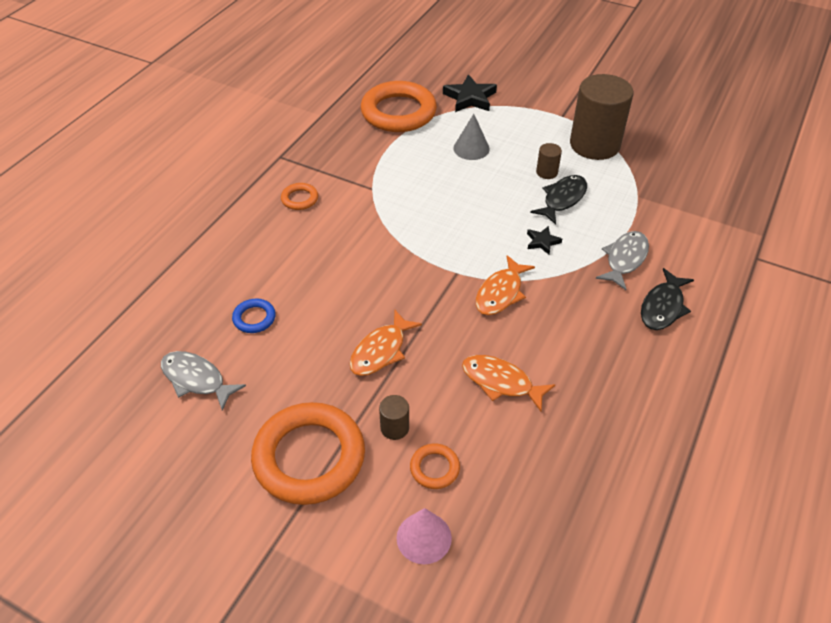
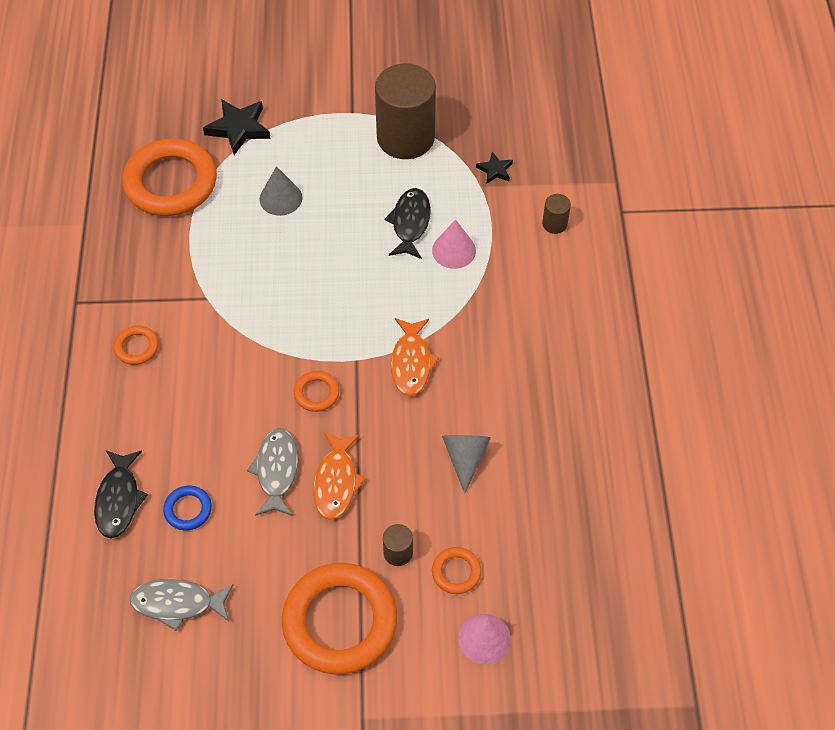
camera: 30 degrees left, 10 degrees up
(409, 282) = (316, 393): none -> orange ring
(501, 382) = (465, 458): orange fish -> grey cone
(542, 242) = (418, 284): black star -> black star (495, 170)
(547, 172) = (376, 195): brown cylinder -> brown cylinder (554, 224)
(587, 230) = (454, 250): none -> pink cone
(624, 259) = (505, 269): grey fish -> grey fish (276, 470)
(663, 307) = (565, 307): black fish -> black fish (119, 499)

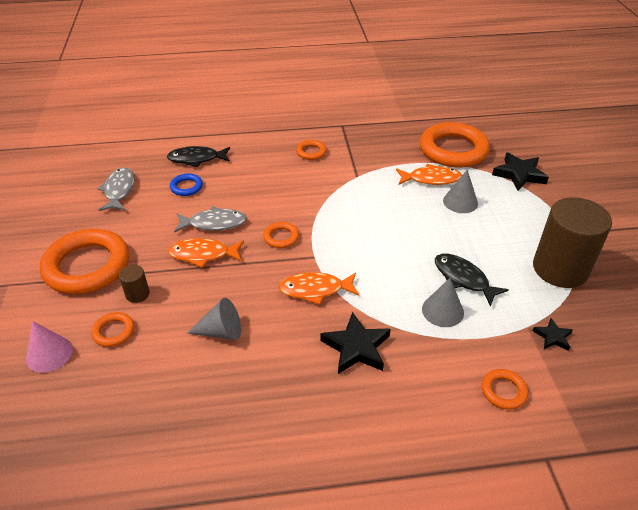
camera: 85 degrees right, 15 degrees down
(229, 218) = (431, 179): none -> orange fish
(410, 223) = (463, 279): black fish -> black fish turned 135 degrees counterclockwise
(454, 250) = (442, 311): pink cone -> grey cone
(496, 332) = (356, 347): none -> black star
(554, 224) = (503, 391): brown cylinder -> orange ring

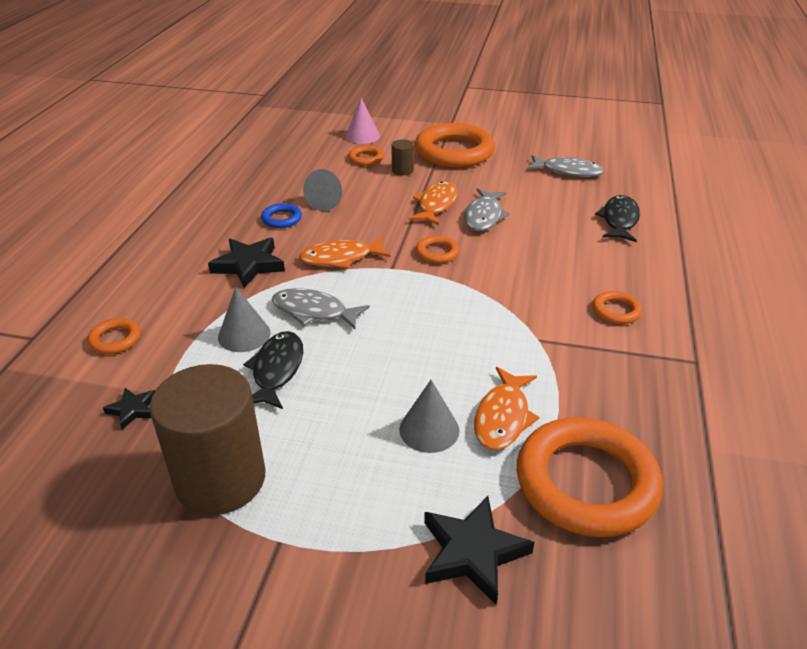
camera: 110 degrees right, 5 degrees down
(186, 187) = (560, 208): blue ring -> blue ring (281, 219)
(315, 290) = (340, 258): orange fish -> orange fish turned 120 degrees counterclockwise
(392, 282) = (314, 311): none -> grey fish
(463, 279) = (277, 370): black fish -> black fish turned 60 degrees counterclockwise

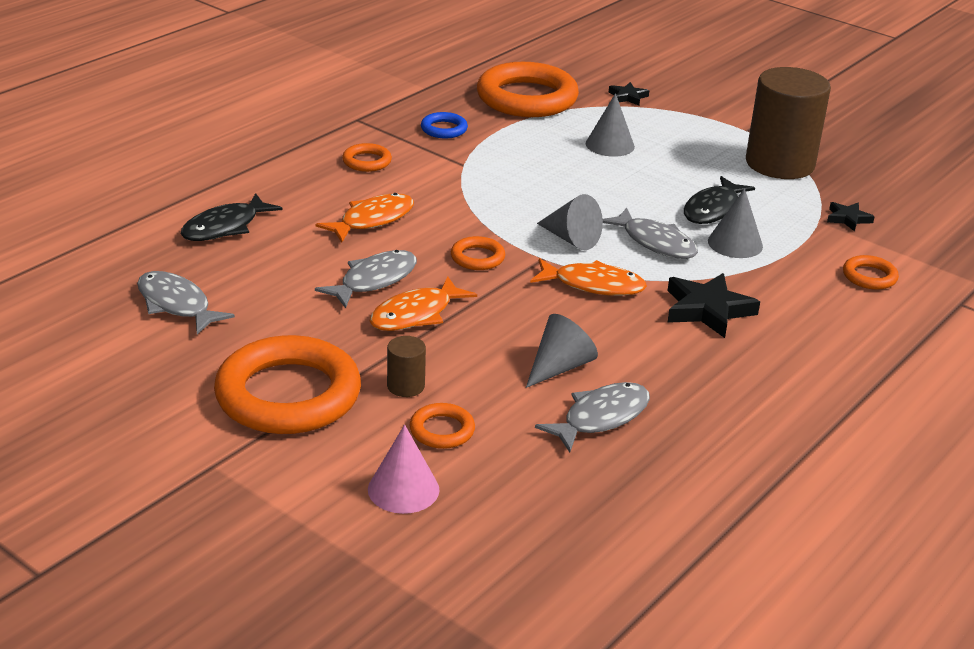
camera: 155 degrees left, 5 degrees down
(281, 219) = (639, 360): blue ring -> blue ring (444, 129)
(288, 184) = (601, 417): none -> grey fish
(383, 292) = (571, 239): none -> grey cone
(472, 552) = (628, 97): black star -> black star, size x0.55
(503, 417) = (548, 135): orange fish -> orange fish (372, 220)

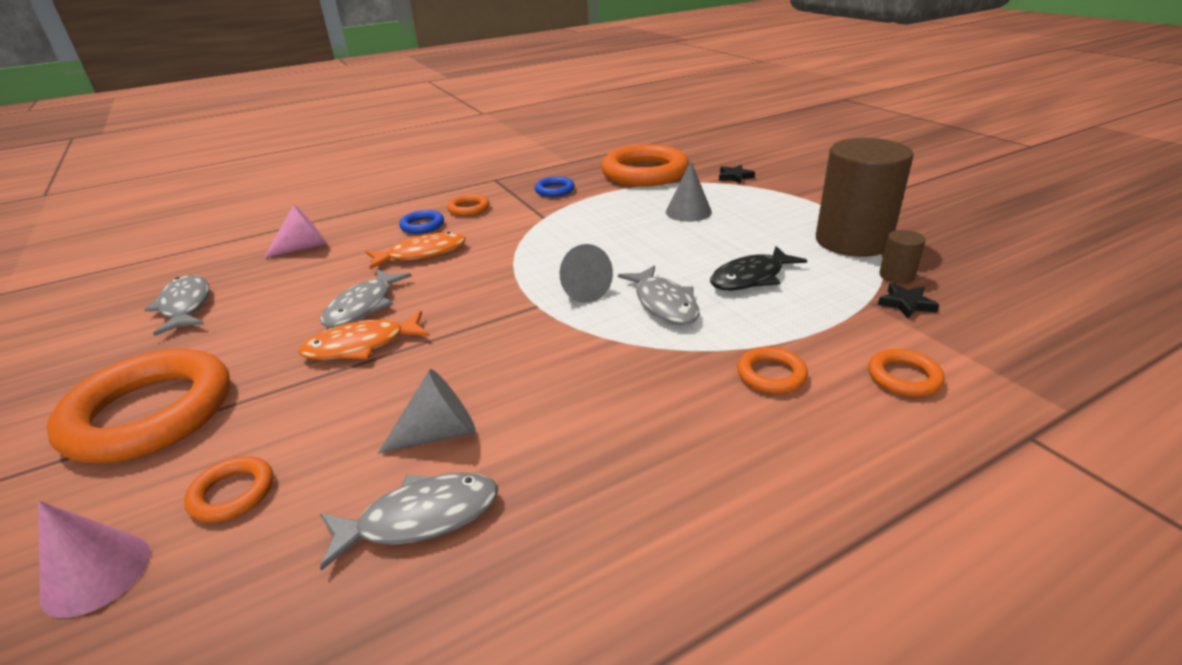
camera: 25 degrees right, 0 degrees up
(225, 227) = (304, 247): black fish -> pink cone
(335, 187) = (422, 225): none -> blue ring
(374, 280) = (363, 306): grey fish -> grey fish turned 135 degrees clockwise
(406, 386) = (263, 425): brown cylinder -> brown cylinder (896, 276)
(477, 257) = (476, 297): orange ring -> orange ring (771, 375)
(593, 285) = (562, 340): orange fish -> none
(707, 310) = (667, 389): black star -> none
(735, 243) = (752, 315): grey cone -> none

